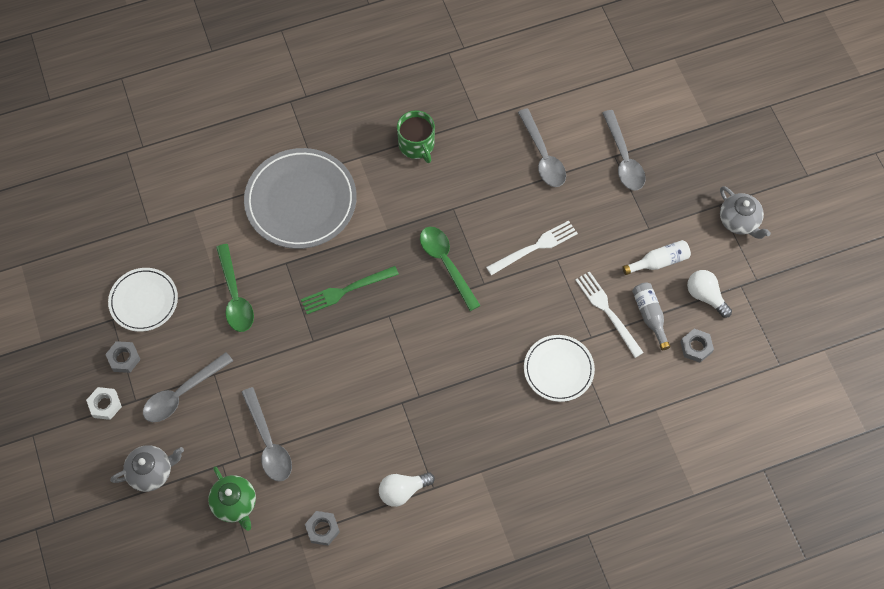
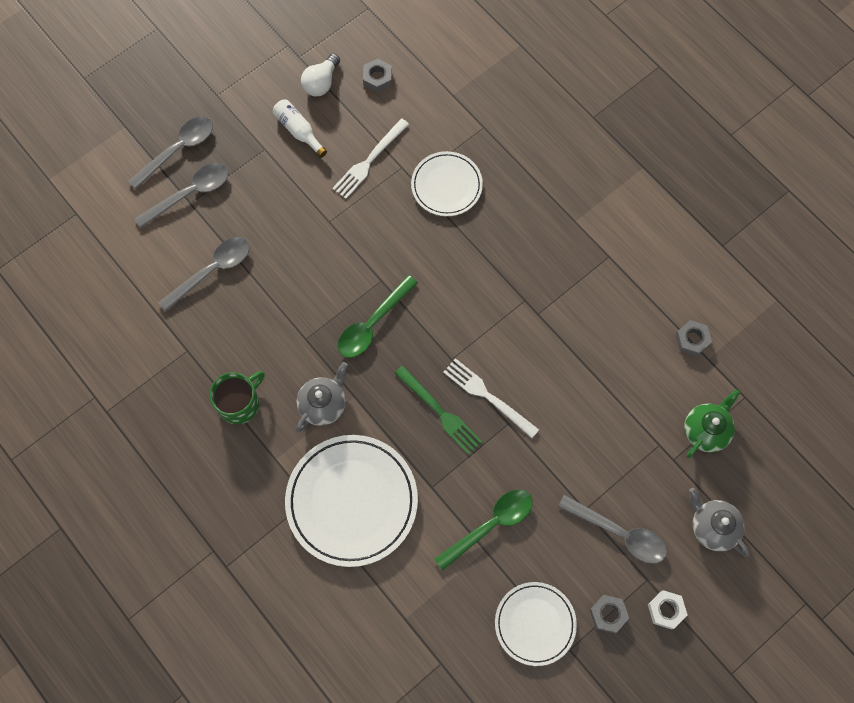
camera: 110 degrees left, 5 degrees up
(268, 443) = (632, 423): grey spoon -> grey spoon (178, 149)
(301, 201) = (352, 501): grey plate -> white plate
(403, 491) = (624, 282): white light bulb -> none
(535, 247) = (323, 246): white fork -> white fork (488, 396)
(650, 316) = (360, 124): grey bottle -> none
(739, 221) = (229, 74): grey teapot -> grey teapot (323, 404)

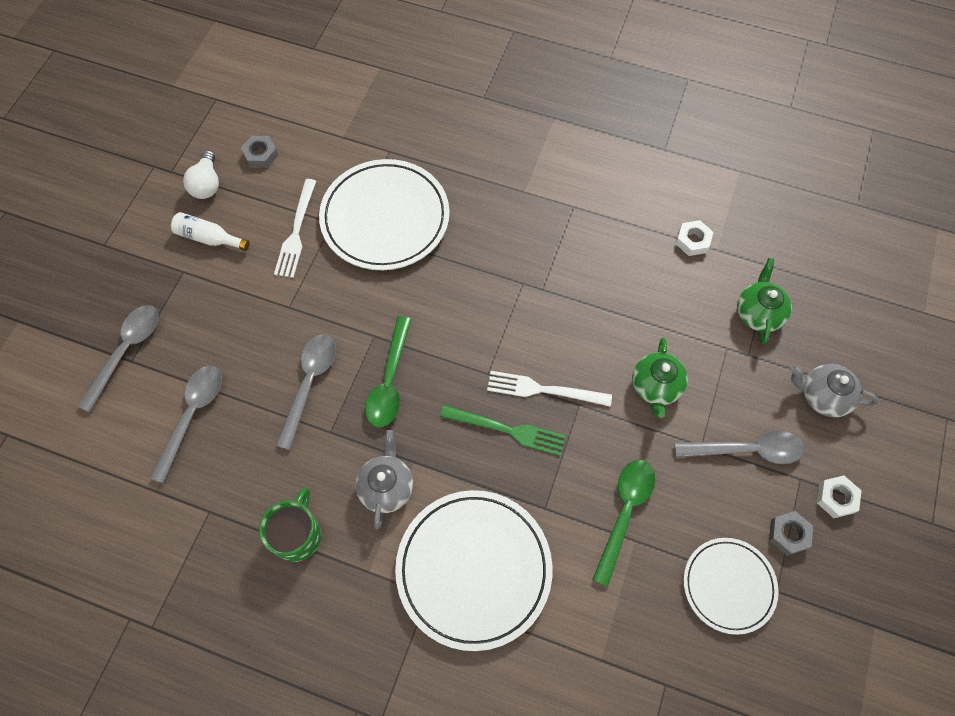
camera: 30 degrees left, 5 degrees down
(178, 149) = (90, 315): grey spoon -> grey spoon (310, 383)
(446, 186) = (385, 218): white plate -> white plate, size x1.68
(579, 443) = (655, 387): none -> green teapot
(692, 340) = (693, 241): grey nut -> white nut

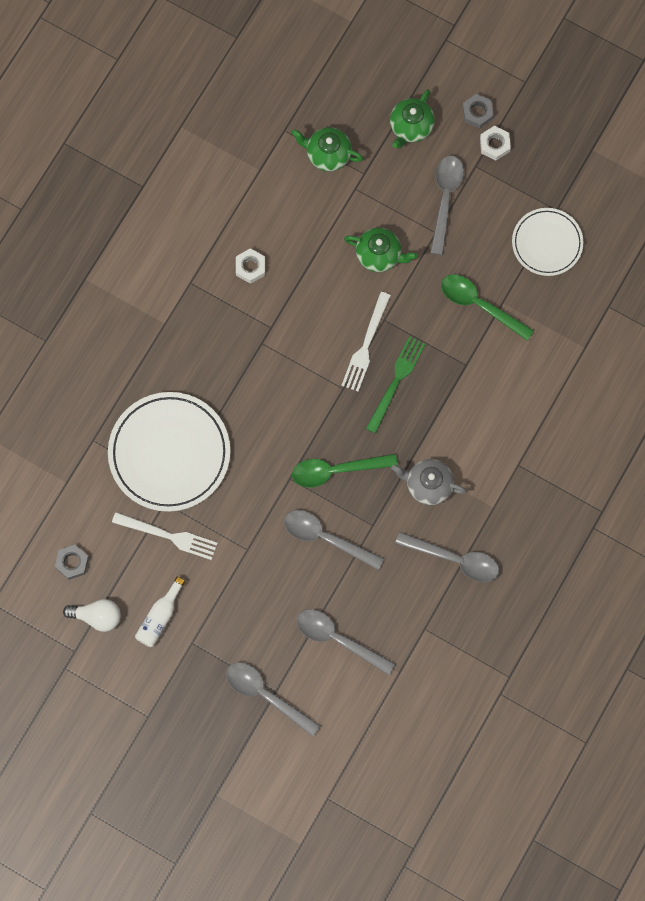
camera: 80 degrees left, 10 degrees up
(297, 534) = (455, 559): green mug -> grey spoon
(389, 382) = (336, 470): green spoon -> green spoon turned 150 degrees clockwise
(474, 569) = (504, 427): white plate -> none
(693, 241) = (246, 188): white nut -> white nut (250, 267)
(788, 534) = (516, 188): grey nut -> grey nut (477, 113)
(822, 396) = (411, 127): grey teapot -> green teapot

